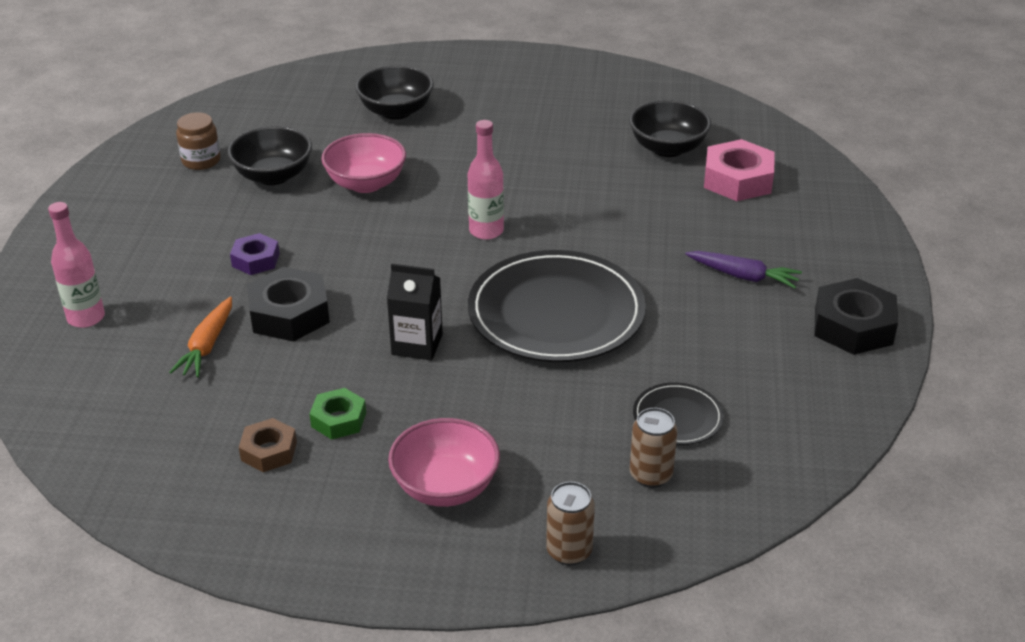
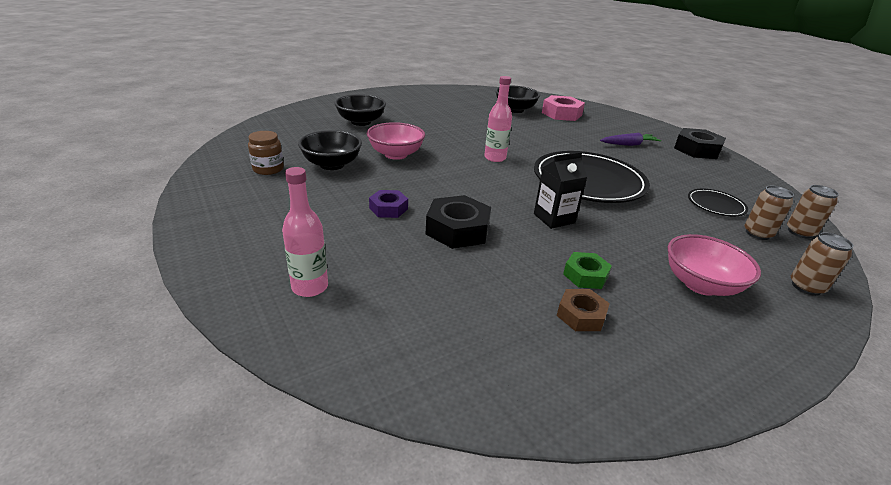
camera: 40 degrees left, 5 degrees down
(207, 345) = (433, 268): orange carrot -> none
(721, 502) = (800, 232): none -> brown can

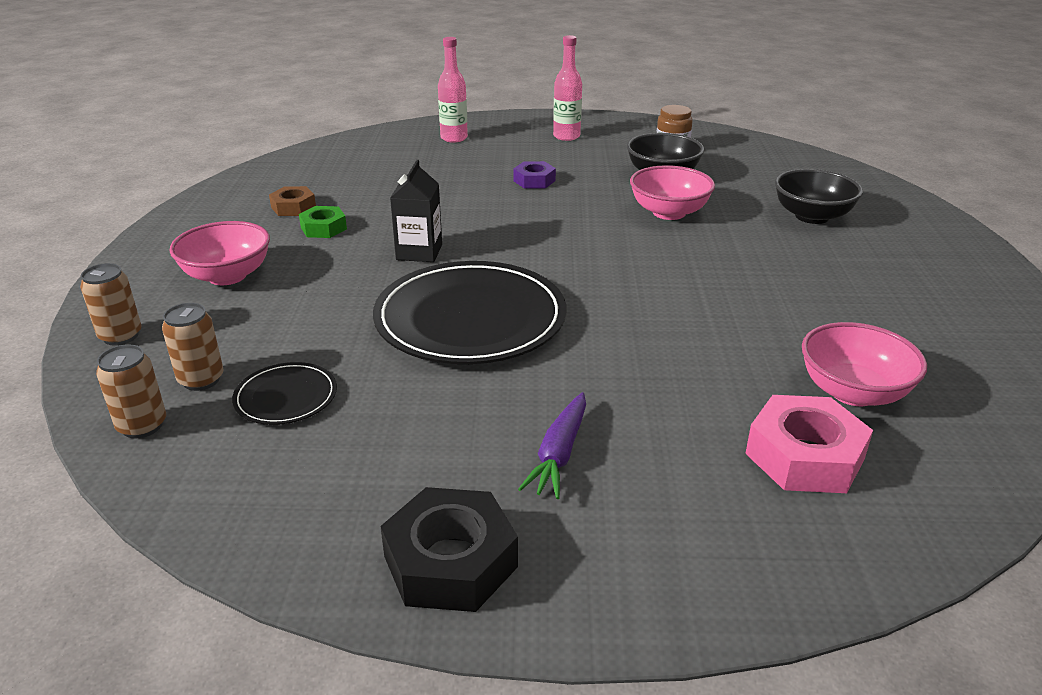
camera: 125 degrees right, 0 degrees up
(457, 229) = (461, 199): black nut -> none
(495, 158) = (608, 274): pink bottle -> pink bottle (566, 136)
(515, 109) = (853, 392): black bowl -> pink bowl

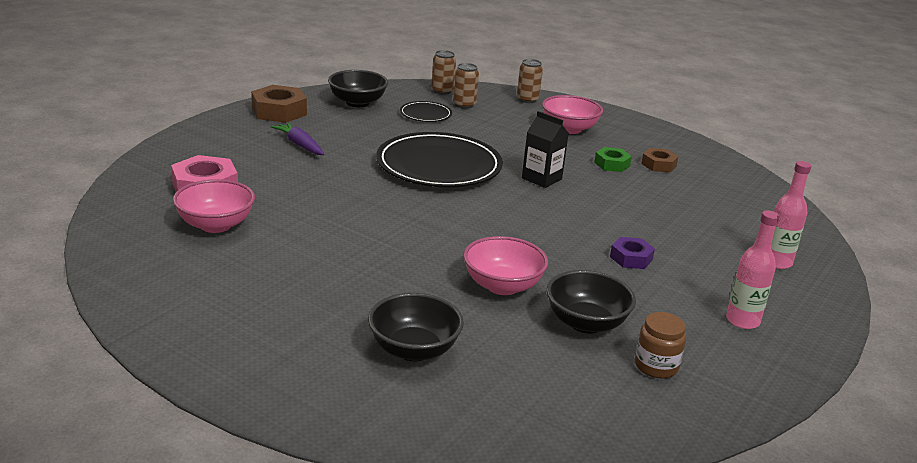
camera: 120 degrees right, 5 degrees down
(300, 490) = (357, 102): none -> black bowl
(450, 562) = (279, 111): black nut -> brown nut

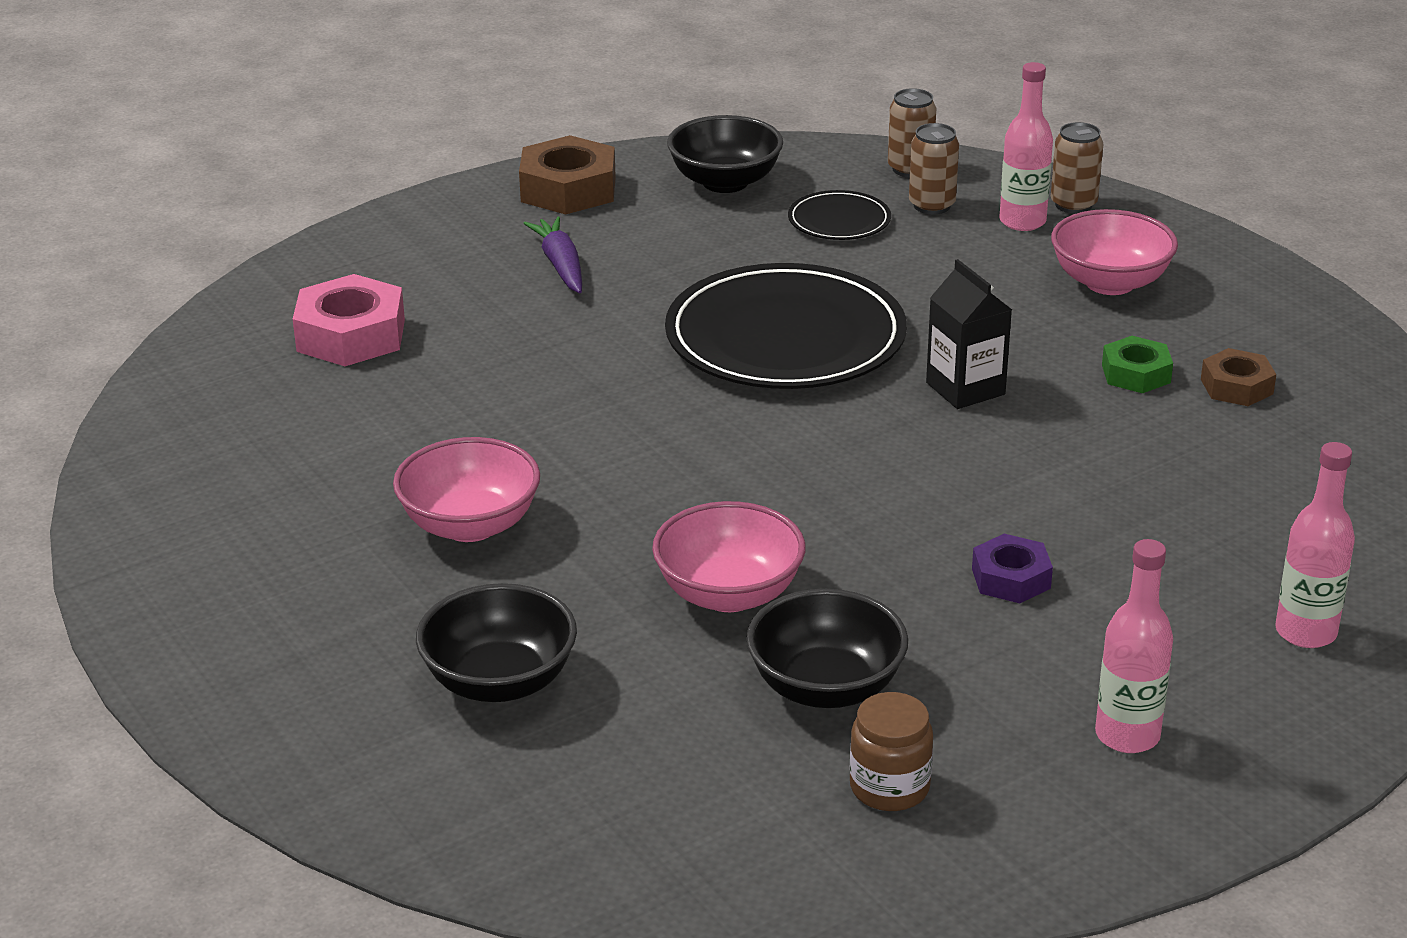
camera: 25 degrees right, 5 degrees up
(215, 225) = (327, 408): pink bowl -> pink bowl (470, 525)
(510, 108) = (1022, 221): none -> pink bottle

